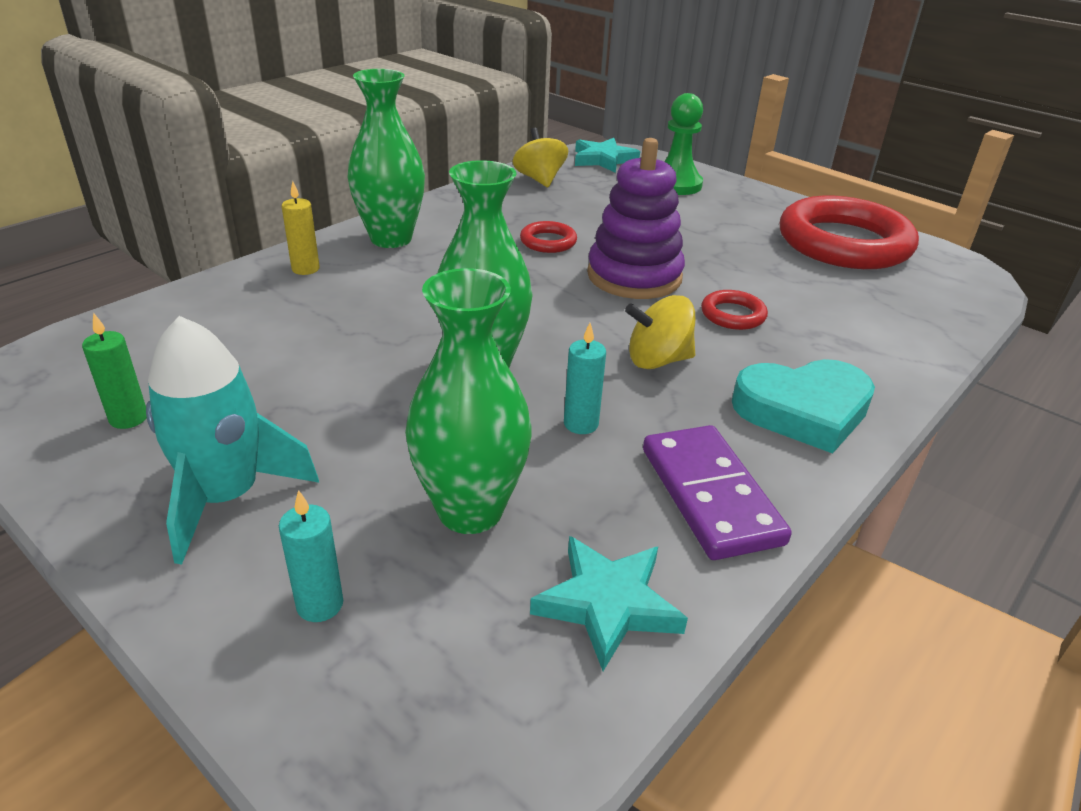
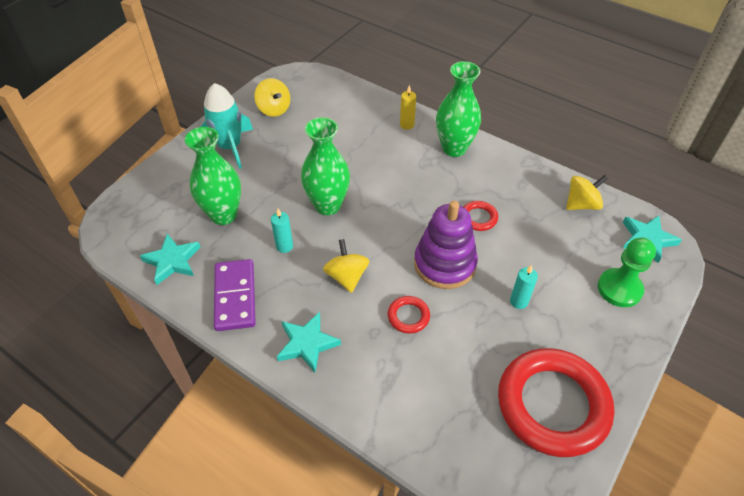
camera: 85 degrees right, 15 degrees up
(128, 418) = (274, 109): green candle -> yellow spinning top
(320, 604) = (177, 183): turquoise candle -> turquoise candle (518, 301)
(710, 495) = (235, 296): purple domino -> purple domino turned 75 degrees counterclockwise
(803, 410) = (307, 344): turquoise heart -> turquoise star

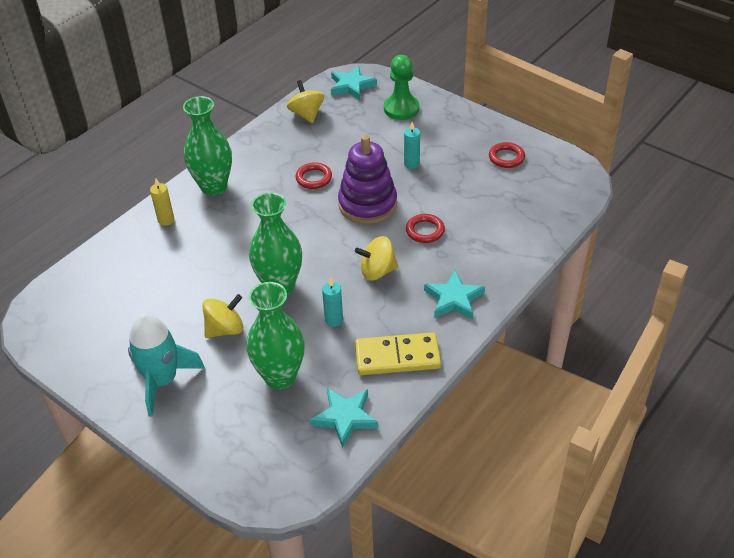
camera: 85 degrees left, 5 degrees down
(235, 296) = (397, 357): purple domino -> yellow domino
(274, 109) = (99, 340): yellow spinning top -> yellow spinning top (225, 329)
(552, 405) = (506, 157): red ring -> red ring, size x0.42

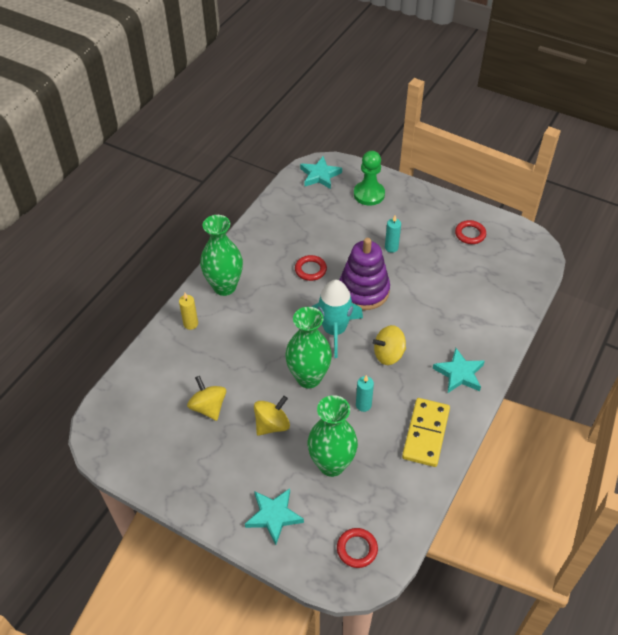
camera: 10 degrees left, 5 degrees up
(163, 380) = (231, 480): turquoise rocket -> turquoise rocket (334, 330)
(306, 114) = (288, 207): yellow spinning top -> yellow spinning top (208, 407)
(345, 417) = (396, 496): turquoise star -> turquoise star (273, 516)
(397, 357) = (426, 434): yellow domino -> yellow domino turned 60 degrees counterclockwise
(425, 231) = (419, 311): red ring -> red ring (357, 549)

